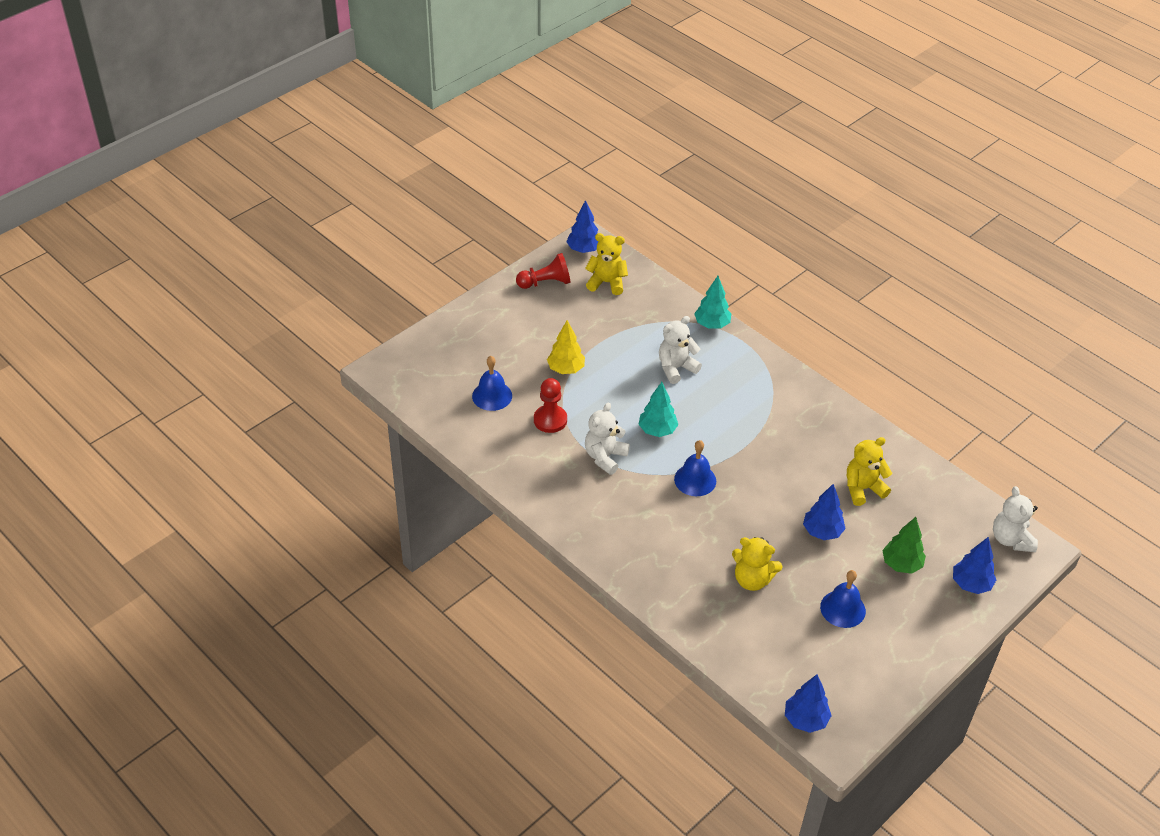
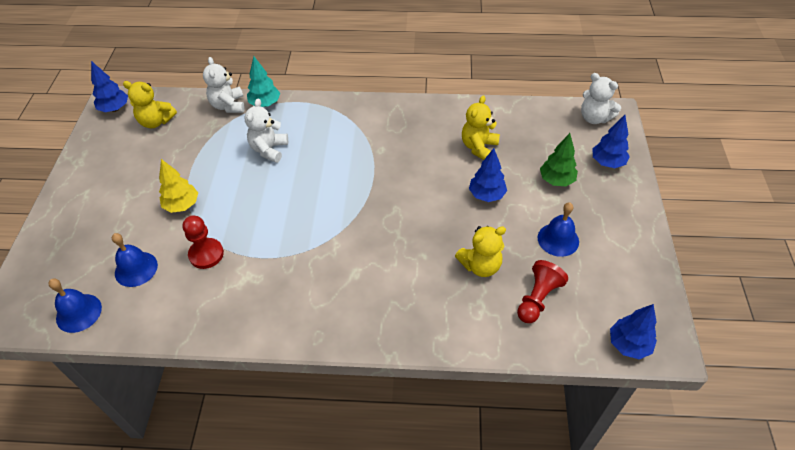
camera: 40 degrees left, 5 degrees up
(545, 282) = (104, 150): red pawn -> red pawn (537, 298)
(605, 457) = (279, 252): white teddy bear -> white teddy bear (228, 106)
(607, 283) = (156, 121): yellow teddy bear -> yellow teddy bear turned 135 degrees counterclockwise
(657, 430) = (300, 204): turquoise tree -> none
(695, 480) = (364, 221): blue bell -> blue bell (79, 313)

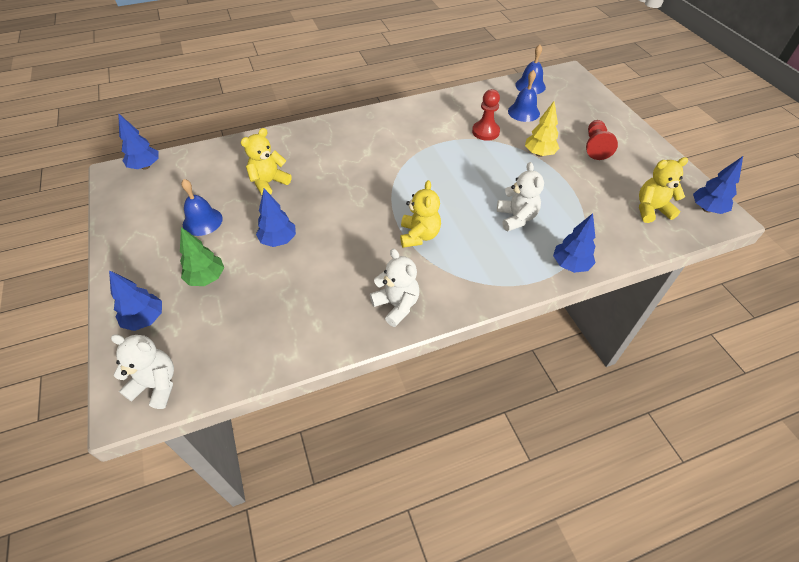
camera: 155 degrees right, 0 degrees up
(228, 106) = (605, 249): white teddy bear -> white teddy bear (396, 305)
(265, 104) = (570, 265): turquoise tree -> blue tree
(479, 147) = (301, 290): yellow teddy bear -> yellow teddy bear (419, 235)
(537, 298) = (217, 174): red pawn -> red pawn (595, 147)

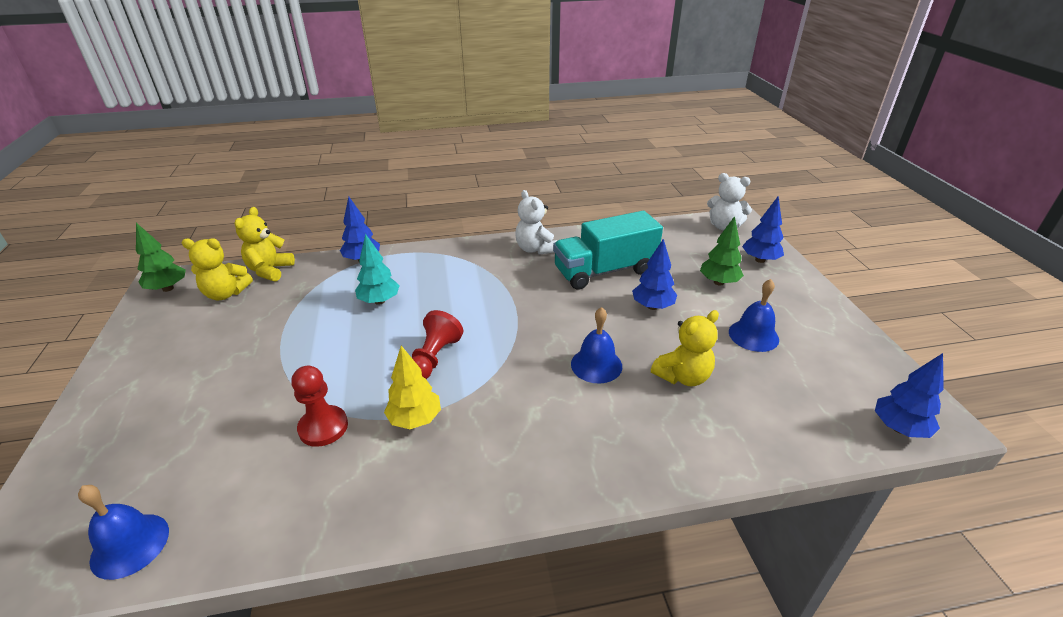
camera: 170 degrees left, 15 degrees down
(319, 280) = (604, 271): none -> turquoise truck
(419, 235) = (495, 295): yellow teddy bear -> yellow teddy bear (270, 270)
(516, 218) = (379, 301): white teddy bear -> turquoise tree
(523, 112) = (220, 465): blue bell -> blue bell (596, 365)
(539, 154) = (277, 376): yellow tree -> yellow tree (415, 419)
(595, 147) = (186, 377): red pawn -> red pawn (434, 358)
(706, 209) = (168, 288): blue tree -> green tree

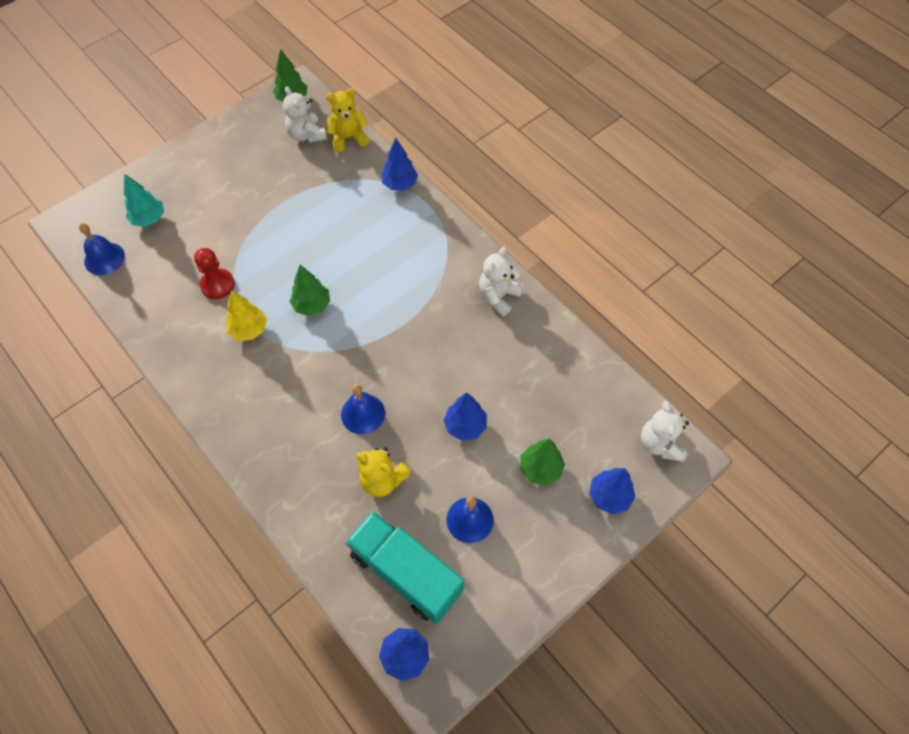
camera: 60 degrees right, 25 degrees up
(226, 294) = (306, 135): yellow teddy bear -> white teddy bear
(379, 301) = (354, 231): turquoise tree -> turquoise tree (149, 219)
(434, 358) = (312, 305): red pawn -> green tree
(604, 271) = (498, 367): turquoise truck -> turquoise truck (406, 572)

